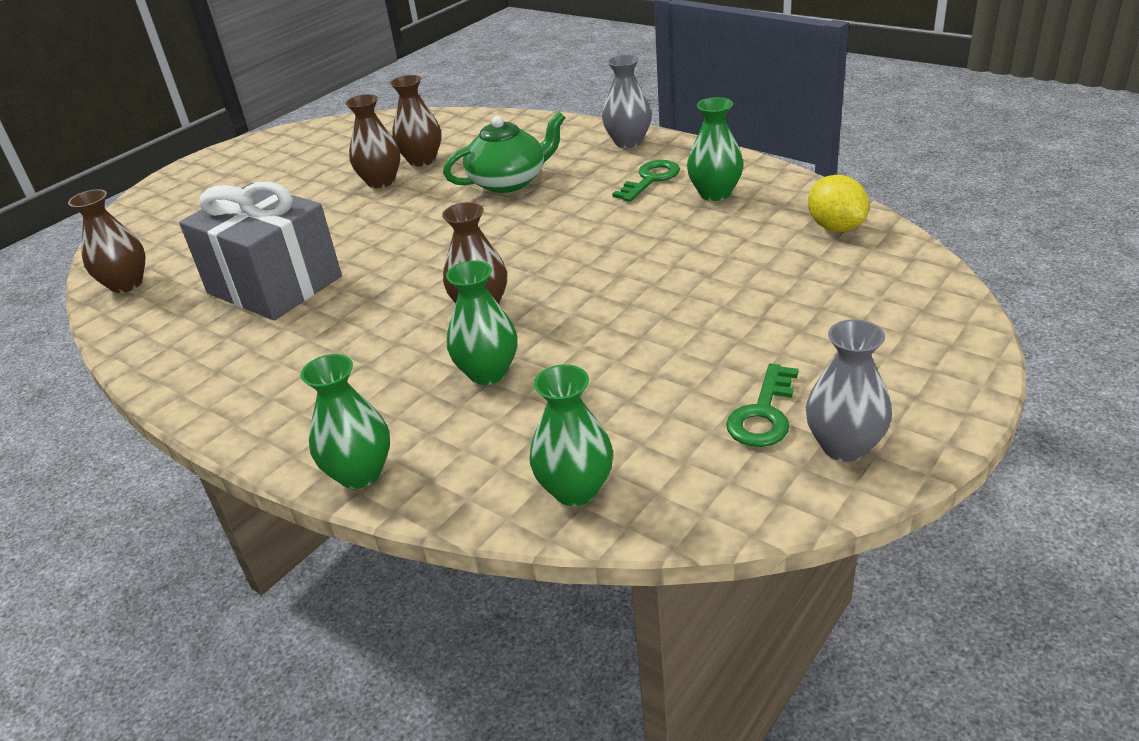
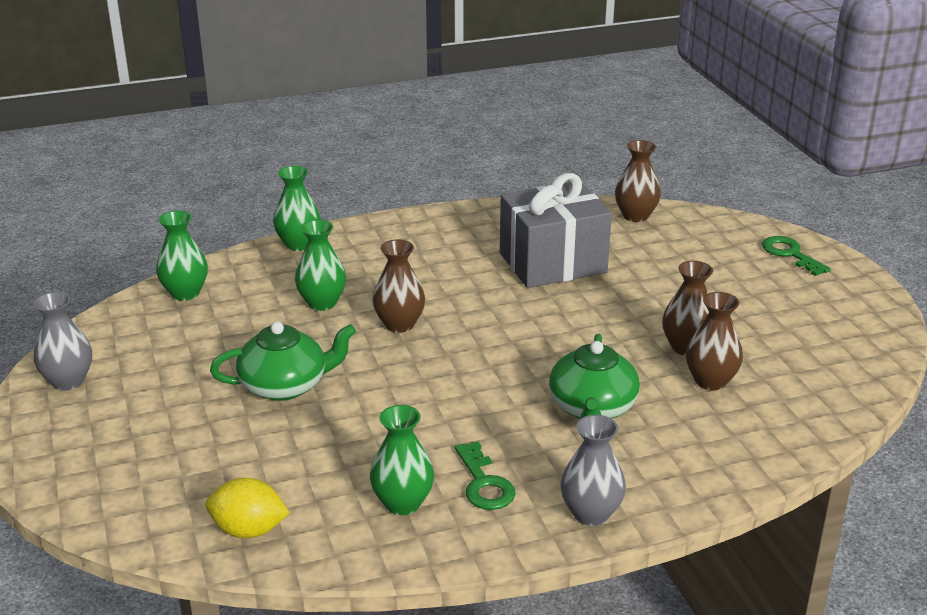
camera: 120 degrees right, 5 degrees down
(656, 310) = (285, 386): none -> green teapot
(763, 414) = (133, 370): green key -> green key (790, 254)

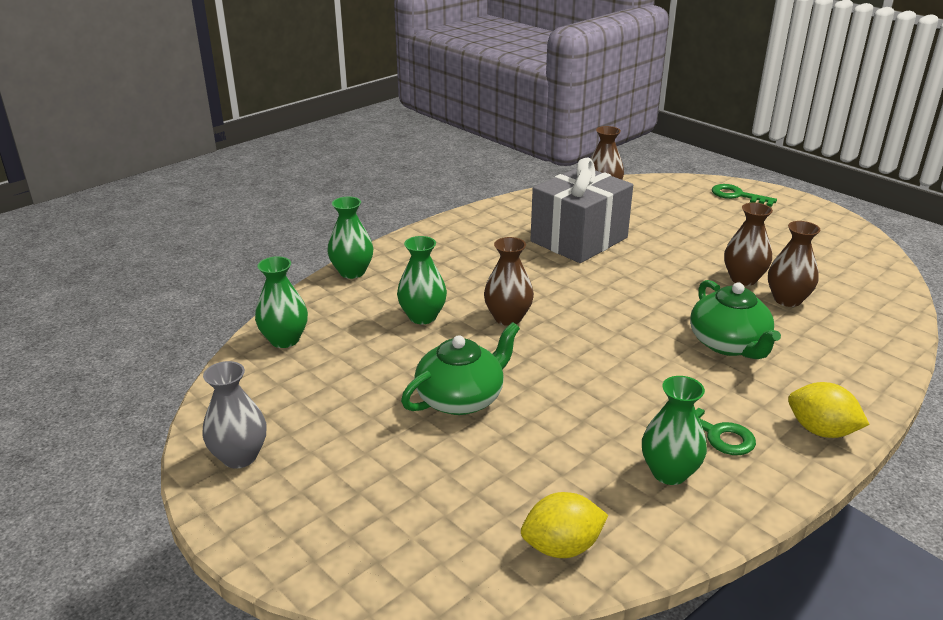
camera: 25 degrees left, 0 degrees up
(591, 513) = (821, 431): grey vase -> yellow lemon

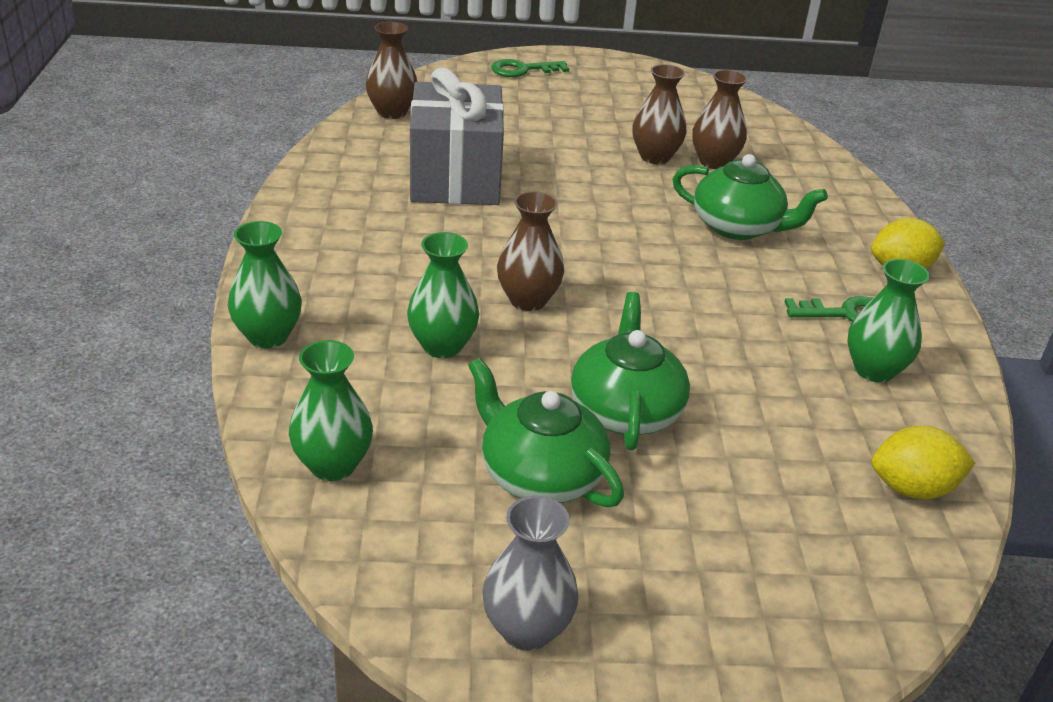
camera: 50 degrees left, 5 degrees up
(363, 399) = (540, 474): none -> green teapot
(562, 547) = (912, 488): yellow lemon -> yellow lemon turned 60 degrees clockwise

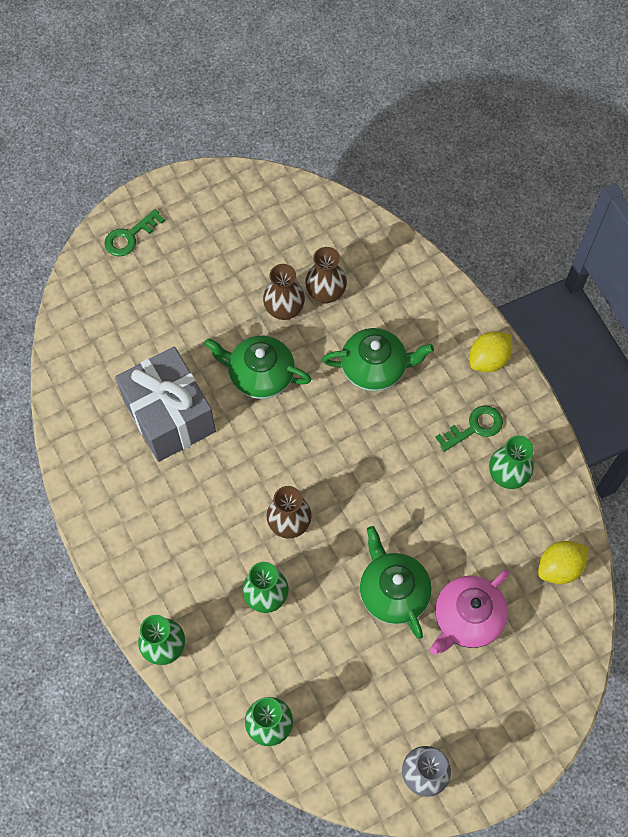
camera: 25 degrees left, 30 degrees up
(392, 112) = (74, 356): brown vase -> none
(540, 474) = (375, 668): green teapot -> green teapot (260, 375)
(723, 481) = (467, 618): none -> pink teapot

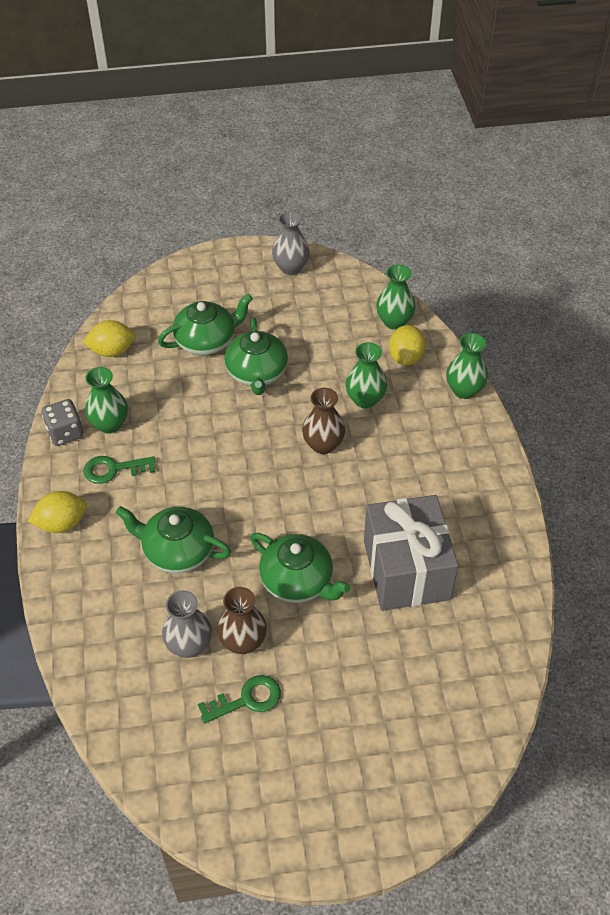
camera: 160 degrees left, 15 degrees down
(129, 237) = (394, 798): green key -> green key (247, 699)
(240, 672) = (405, 357): none -> yellow lemon
(325, 293) = (189, 645): brown vase -> grey vase
(467, 618) = (207, 341): pink teapot -> green teapot
(543, 451) = (65, 433): none -> grey dice

